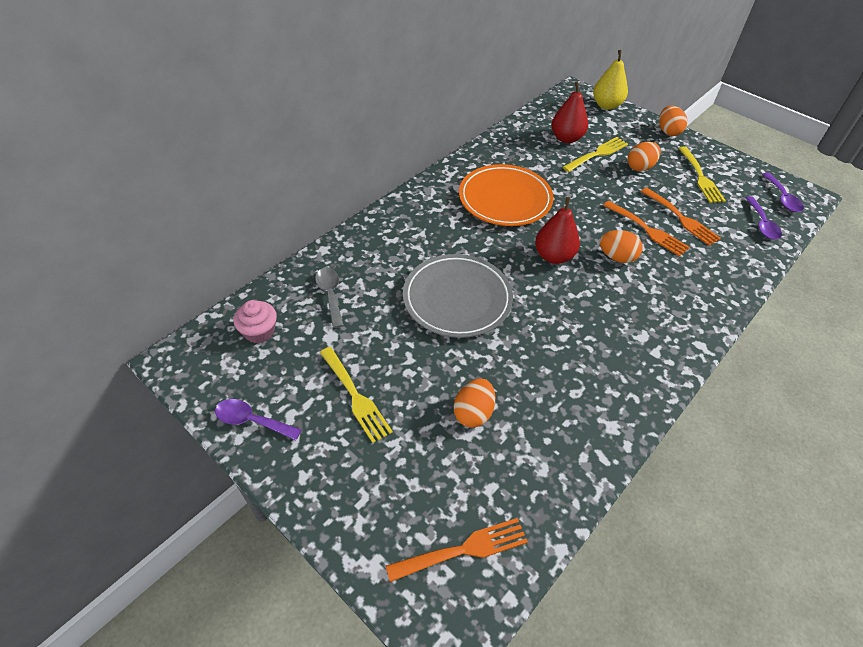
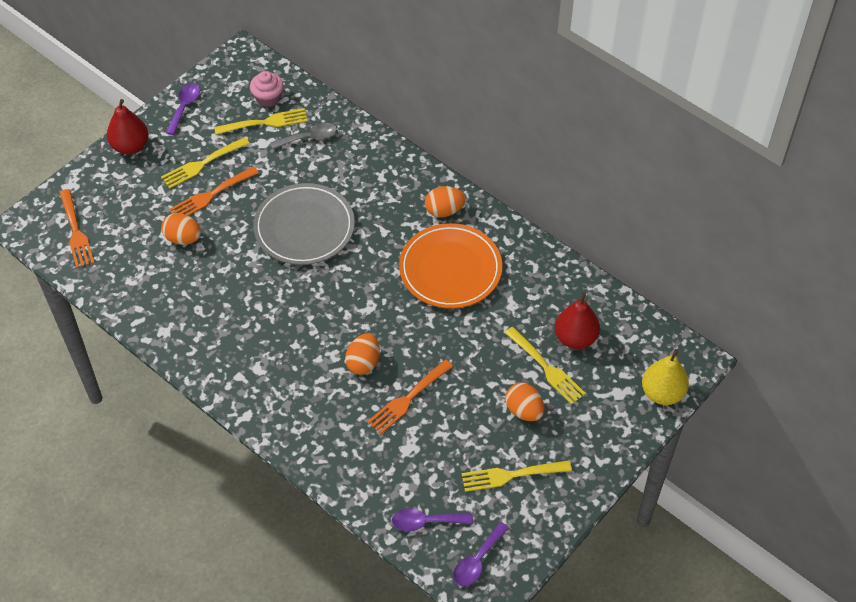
camera: 90 degrees right, 5 degrees up
(299, 334) = (265, 122): none -> yellow fork
(553, 256) = (363, 307): red pear -> red pear (130, 146)
(668, 131) = (609, 458): orange egg -> orange egg (444, 211)
(681, 218) = (430, 437): orange fork -> orange fork (211, 195)
(782, 198) = (477, 561): purple spoon -> purple spoon turned 45 degrees counterclockwise

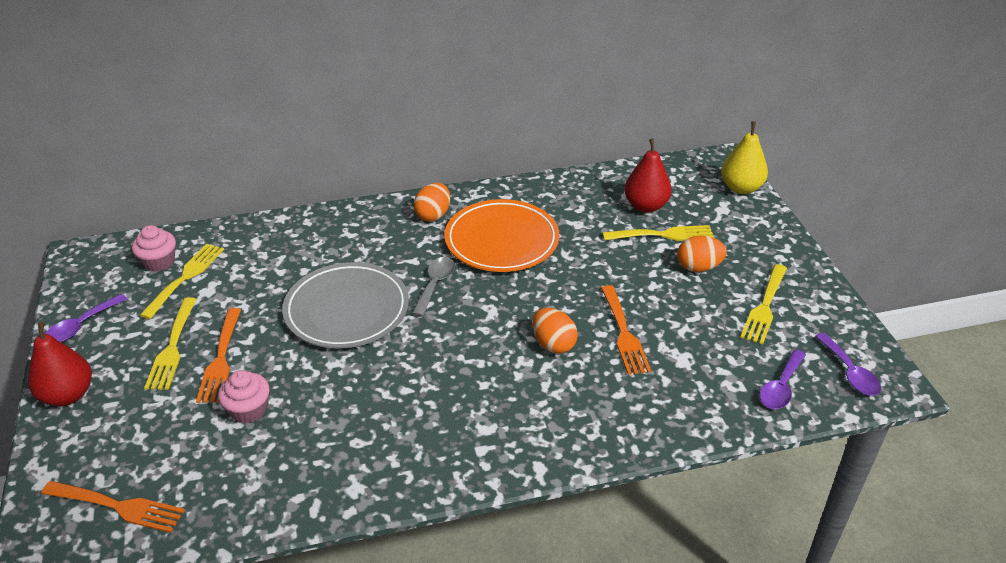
camera: 55 degrees left, 15 degrees down
(183, 238) = (248, 410): orange egg -> pink cupcake
(184, 107) = (81, 326): purple spoon -> purple spoon turned 105 degrees counterclockwise
(309, 138) = (244, 257): grey spoon -> grey spoon (435, 284)

